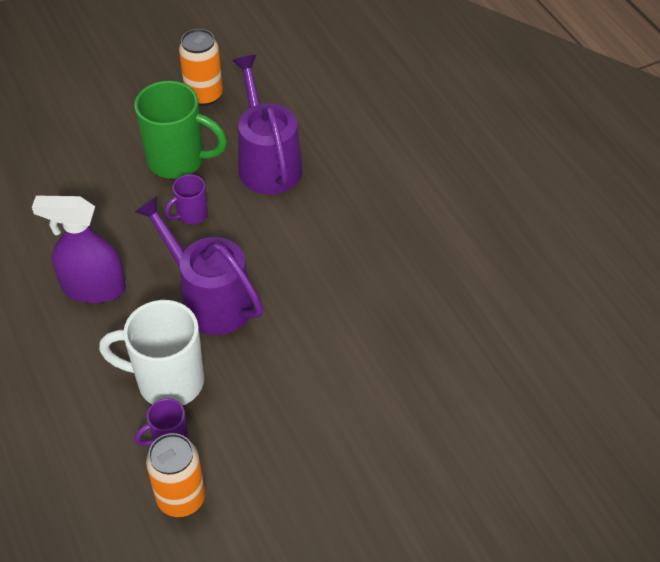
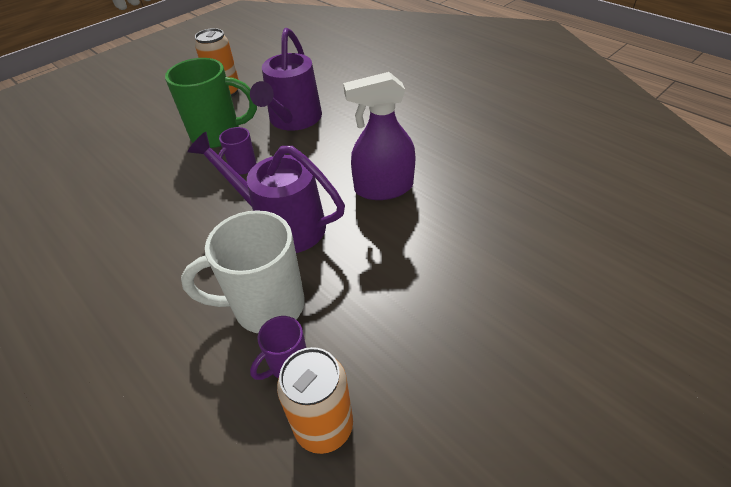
camera: 15 degrees left, 5 degrees down
(93, 288) = (166, 244): purple spray bottle -> purple spray bottle (383, 188)
(267, 162) = (293, 120): purple watering can -> purple watering can turned 135 degrees counterclockwise

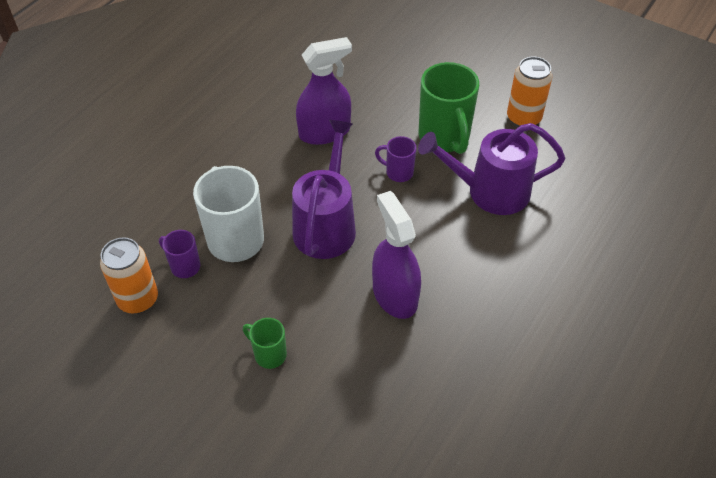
camera: 75 degrees right, 5 degrees up
(154, 212) = (324, 132): none -> purple spray bottle
(434, 288) = (269, 354): none -> green mug

